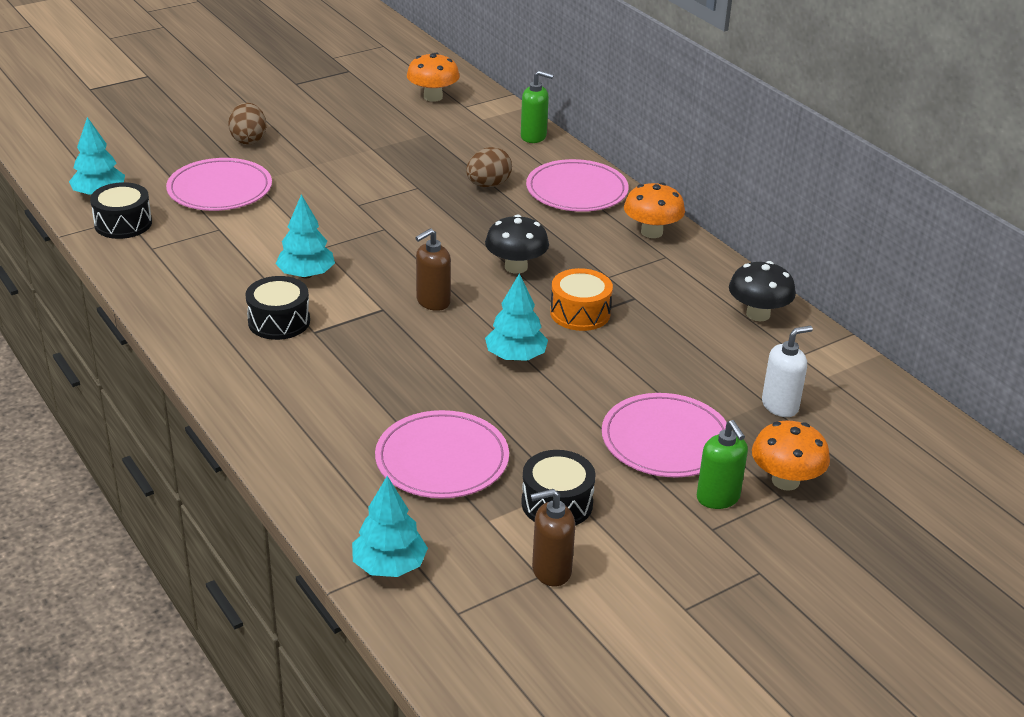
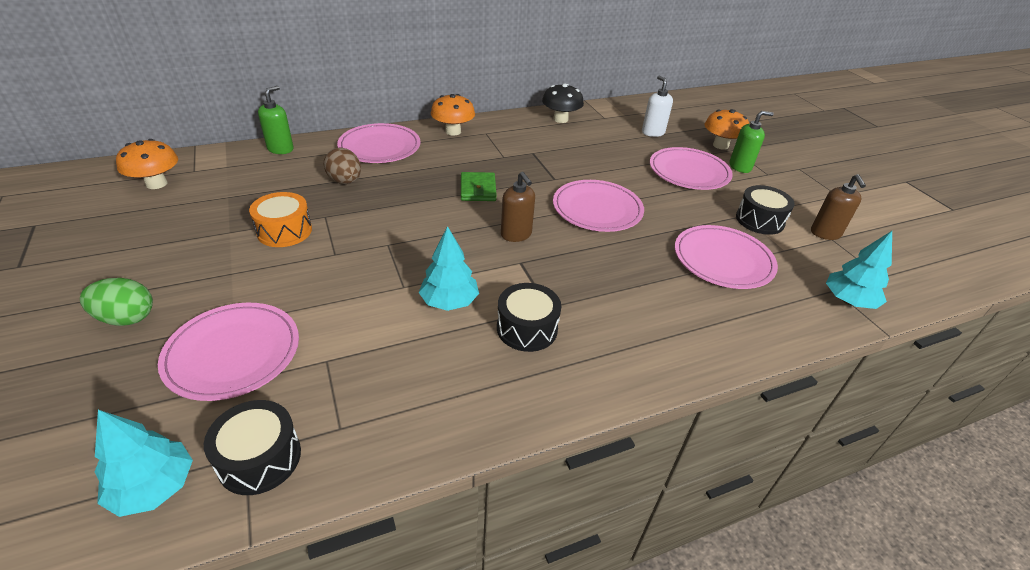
camera: 80 degrees left, 5 degrees up
(248, 139) = (126, 318): brown egg -> green egg
(515, 356) = (597, 209): turquoise tree -> pink plate
(516, 267) = (478, 189): black mushroom -> green wallet
(580, 313) = (546, 175): orange drum -> orange drum (284, 231)

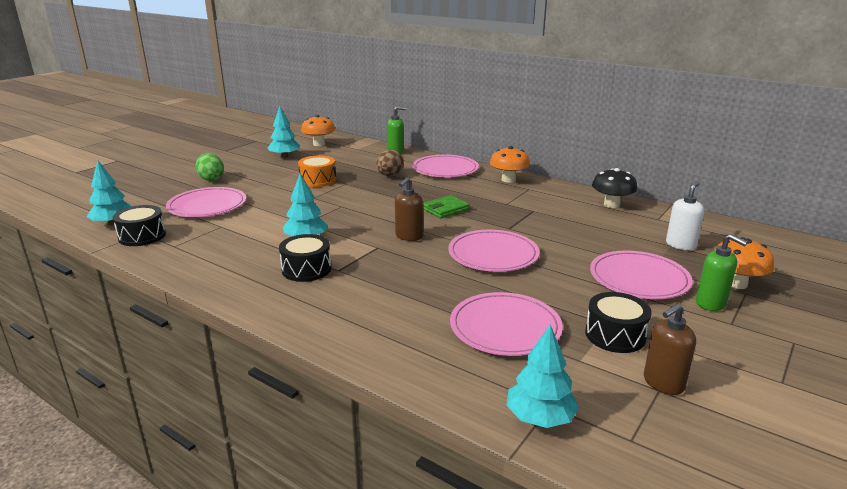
camera: 60 degrees right, 15 degrees down
(152, 224) = (284, 156): none -> turquoise tree

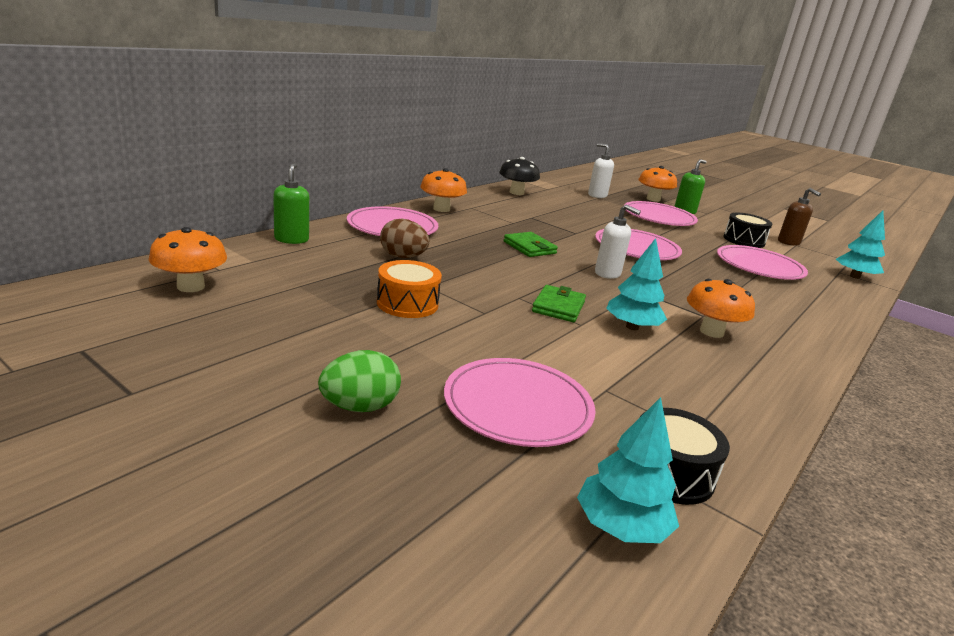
camera: 90 degrees left, 0 degrees up
(284, 156) = (249, 323): turquoise tree -> none
(306, 269) = (711, 332): black drum -> orange mushroom
(330, 217) = (558, 307): none -> green wallet
(408, 236) = (608, 273): brown soap dispenser -> white soap dispenser

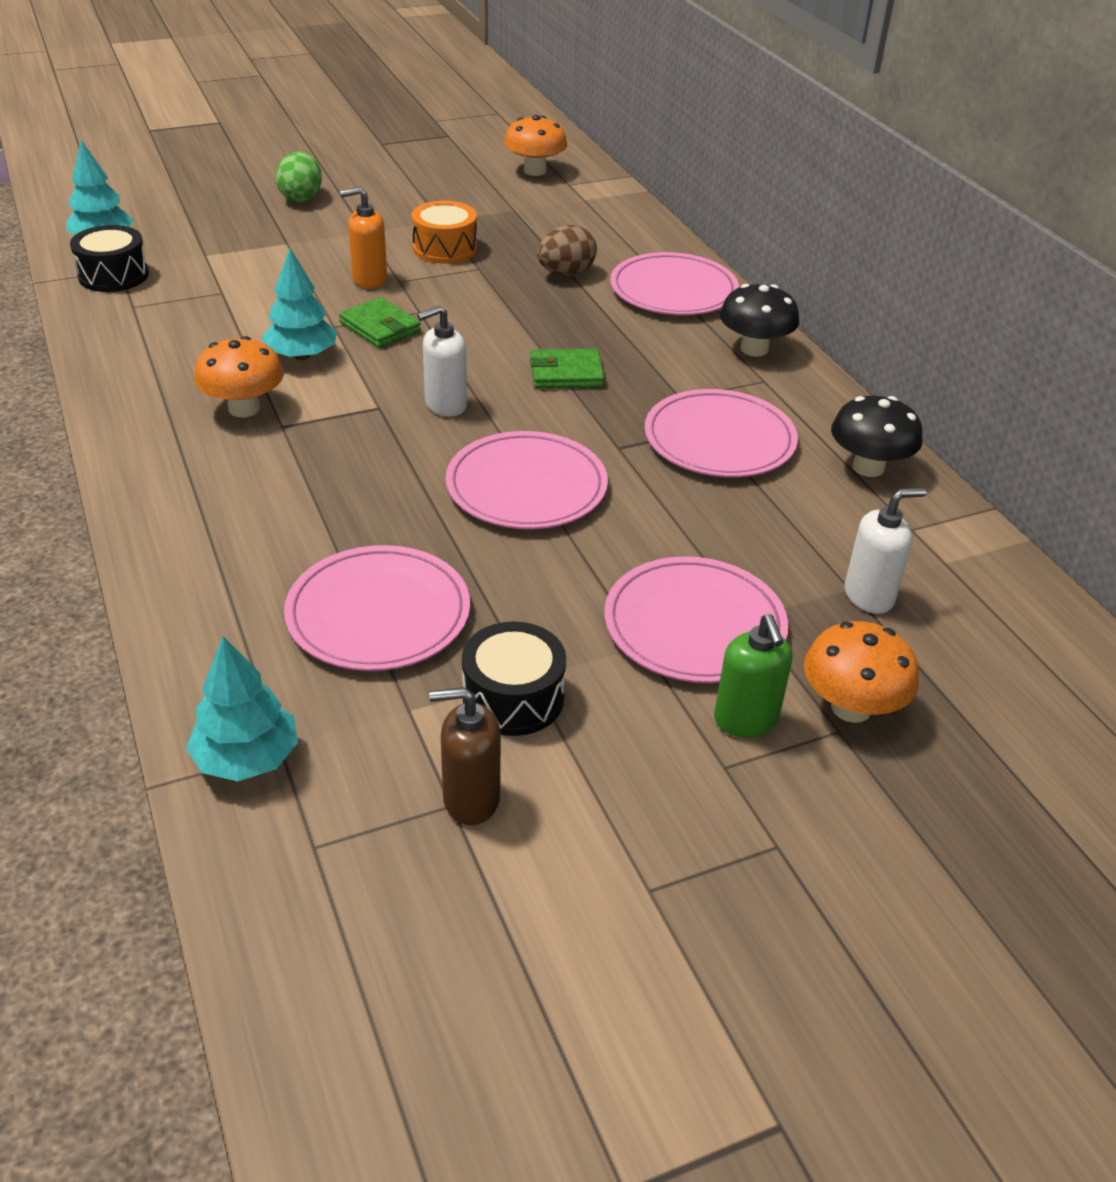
camera: 120 degrees right, 15 degrees up
(291, 239) = (640, 224): green soap dispenser -> none
(441, 209) = (754, 349): orange mushroom -> black mushroom
(498, 325) = (369, 280): none -> orange soap dispenser
(518, 406) = (243, 248): pink plate -> pink plate (719, 439)

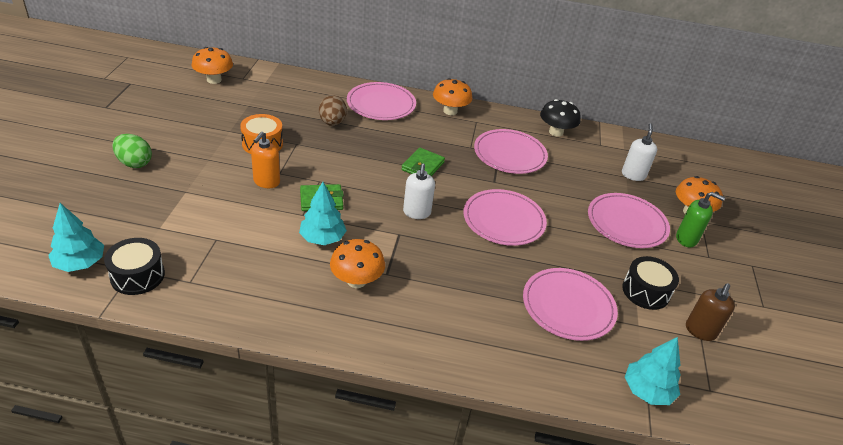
camera: 60 degrees left, 0 degrees up
(754, 349) = (450, 111): black mushroom -> orange mushroom

